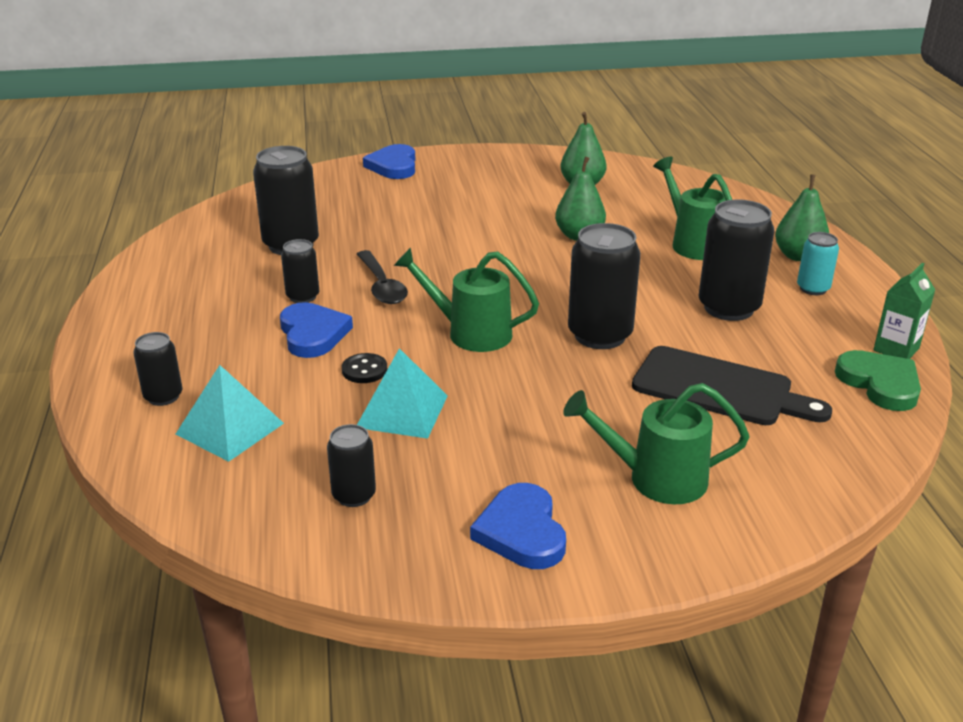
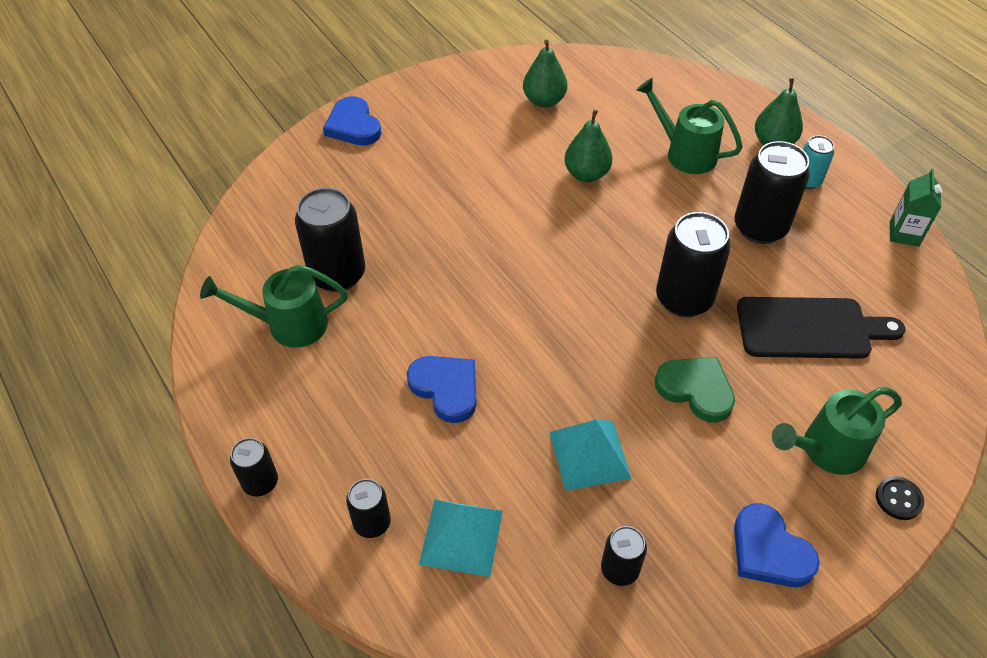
camera: 25 degrees left, 20 degrees up
(303, 296) = (401, 342): black can -> black can (260, 482)
(364, 370) = (524, 417): black button -> black button (898, 499)
(382, 286) = (462, 301): black spoon -> none
(470, 333) = (578, 335): green watering can -> green watering can (288, 325)
(880, 384) = (915, 278): green heart -> green heart (696, 390)

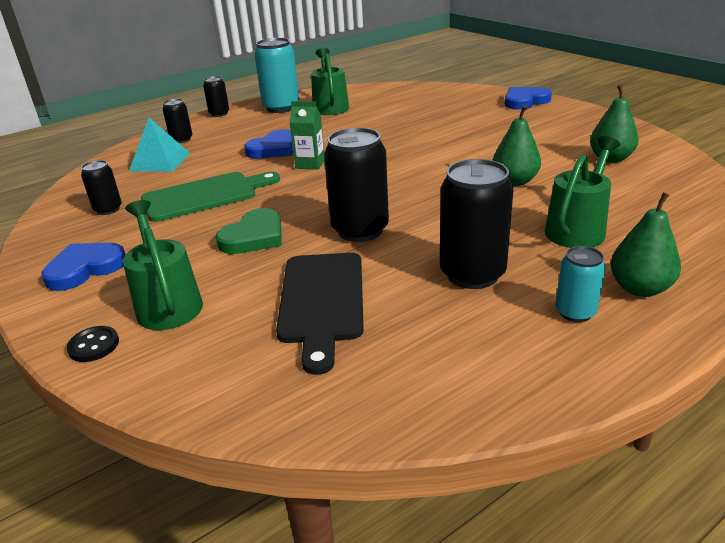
camera: 90 degrees right, 20 degrees down
(266, 390) = (281, 107): none -> turquoise can
(337, 274) = (373, 113): black can -> none
(589, 454) = (204, 196): turquoise pyramid -> green cutting board
(904, 234) = (500, 396): green carton -> green carton (310, 164)

